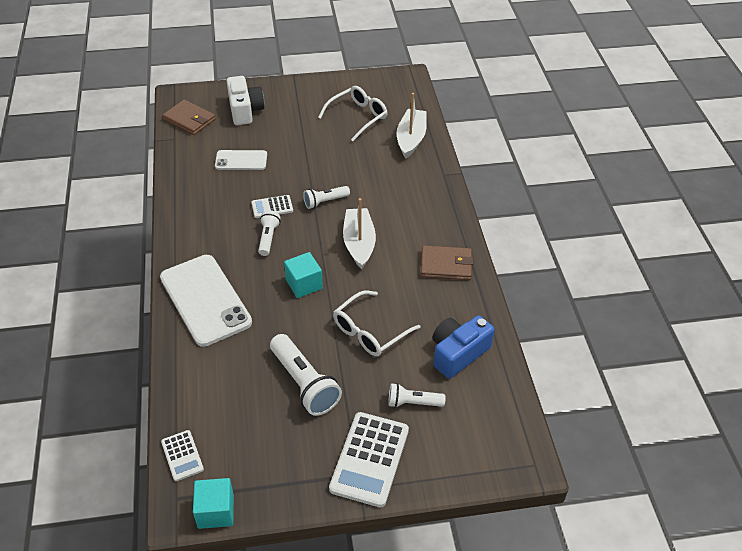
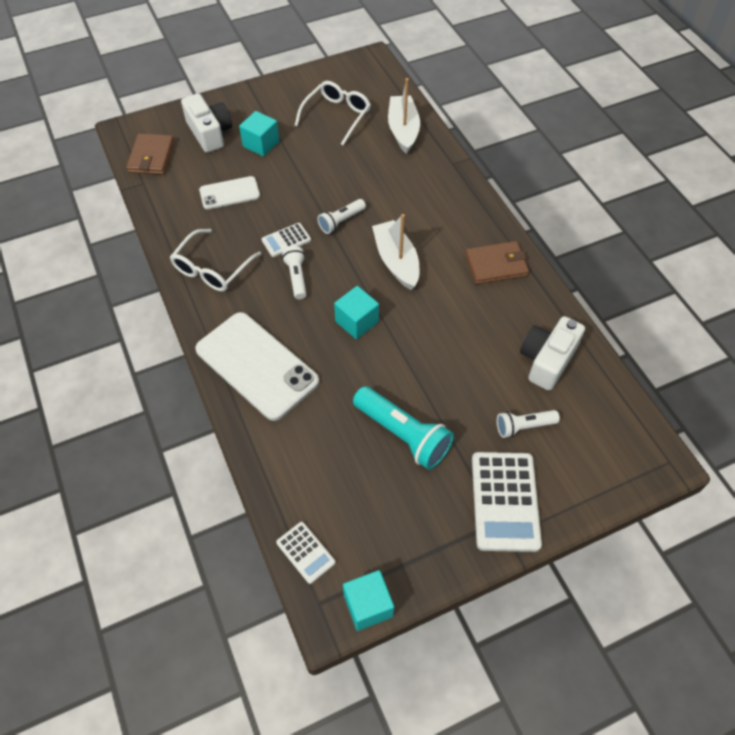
camera: 15 degrees left, 10 degrees up
(189, 120) = (151, 157): brown wallet -> brown wallet turned 75 degrees clockwise
(284, 127) = (261, 144): none -> turquoise cube
(304, 384) = (403, 435): white flashlight -> turquoise flashlight
(370, 331) = (448, 358): white glasses -> white glasses (212, 269)
(458, 353) = (547, 360): blue camera -> white camera

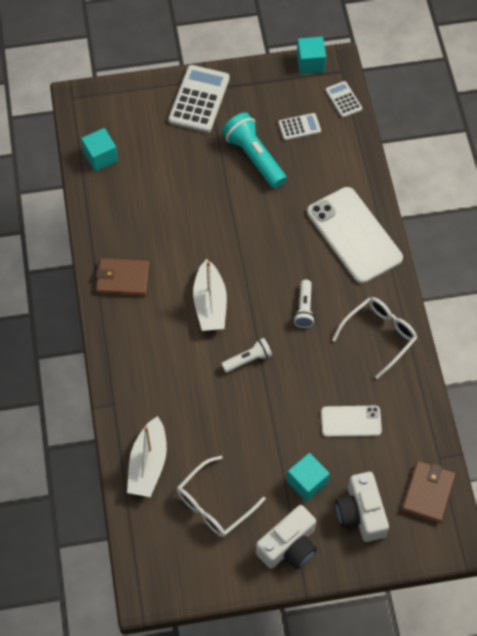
camera: 165 degrees left, 5 degrees up
(286, 240) = (305, 351): white calculator -> white calculator (299, 127)
(357, 321) = (262, 254): turquoise cube -> turquoise cube (100, 157)
(523, 426) = (163, 143): white flashlight -> none
(547, 360) = (121, 186): white camera -> white camera (289, 546)

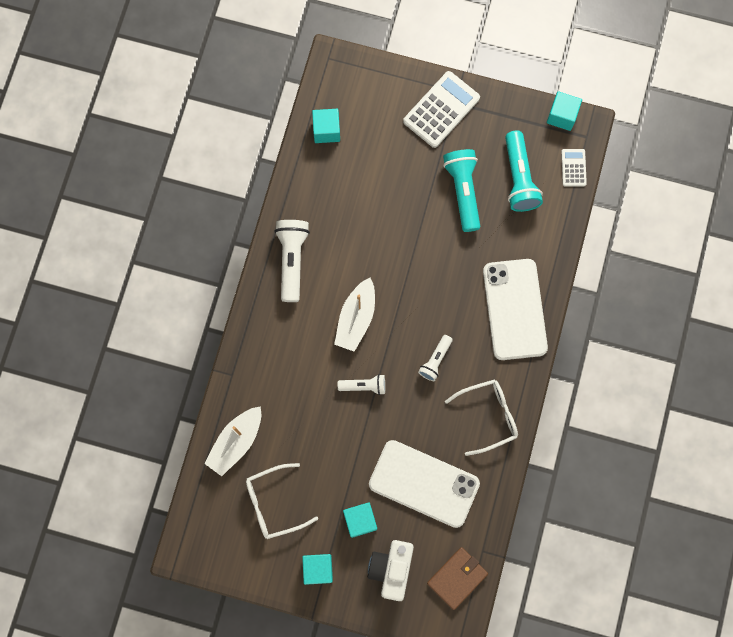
camera: 25 degrees right, 15 degrees up
(123, 279) = (292, 260): brown wallet -> white flashlight
(289, 546) = (318, 569): white camera -> turquoise cube
(299, 127) = (519, 178): white calculator -> turquoise flashlight
(351, 421) = (424, 483): white phone -> white phone, size x1.84

